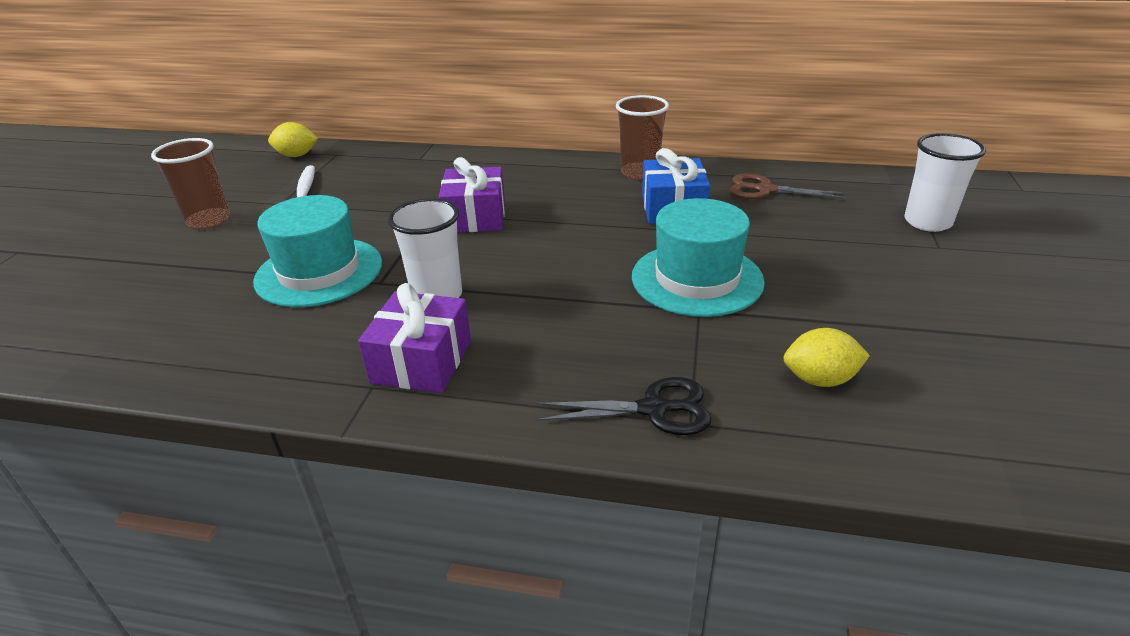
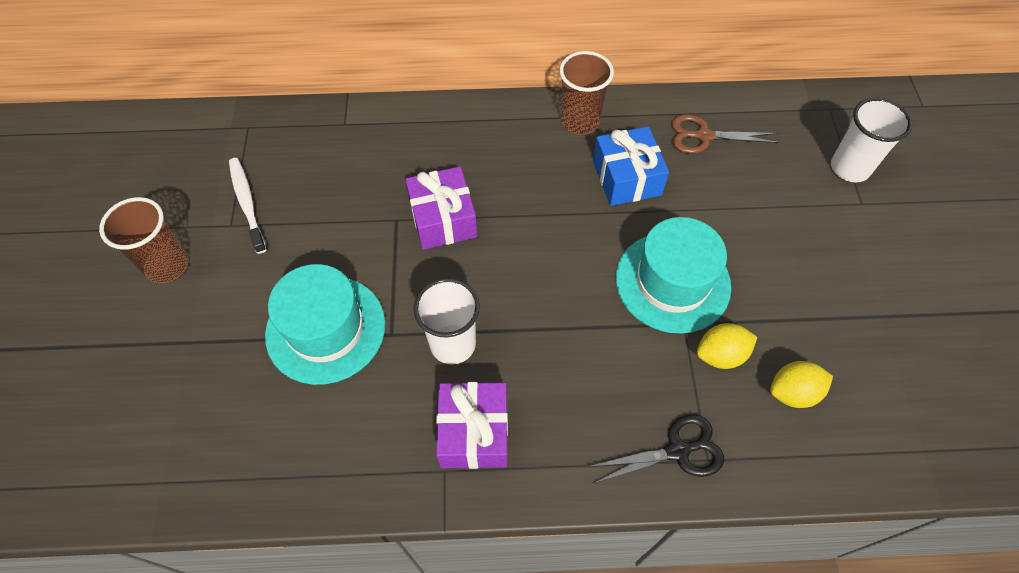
camera: 15 degrees left, 25 degrees up
(297, 155) = (204, 135): yellow lemon -> yellow lemon (720, 355)

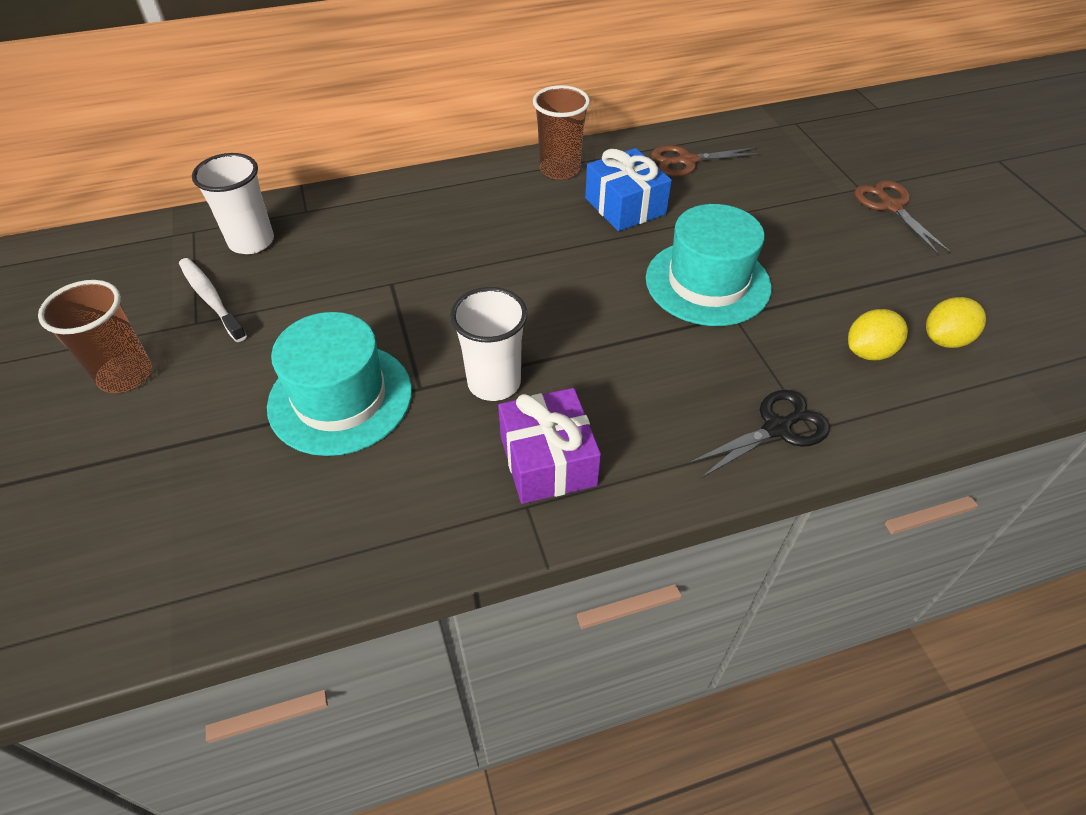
camera: 15 degrees left, 10 degrees down
(443, 219) = (443, 273): purple gift -> none
(720, 355) = (783, 334): yellow lemon -> yellow lemon (945, 339)
(849, 168) = (835, 163): white cup -> white cup (251, 242)
(884, 232) = (891, 206): none -> brown scissors

